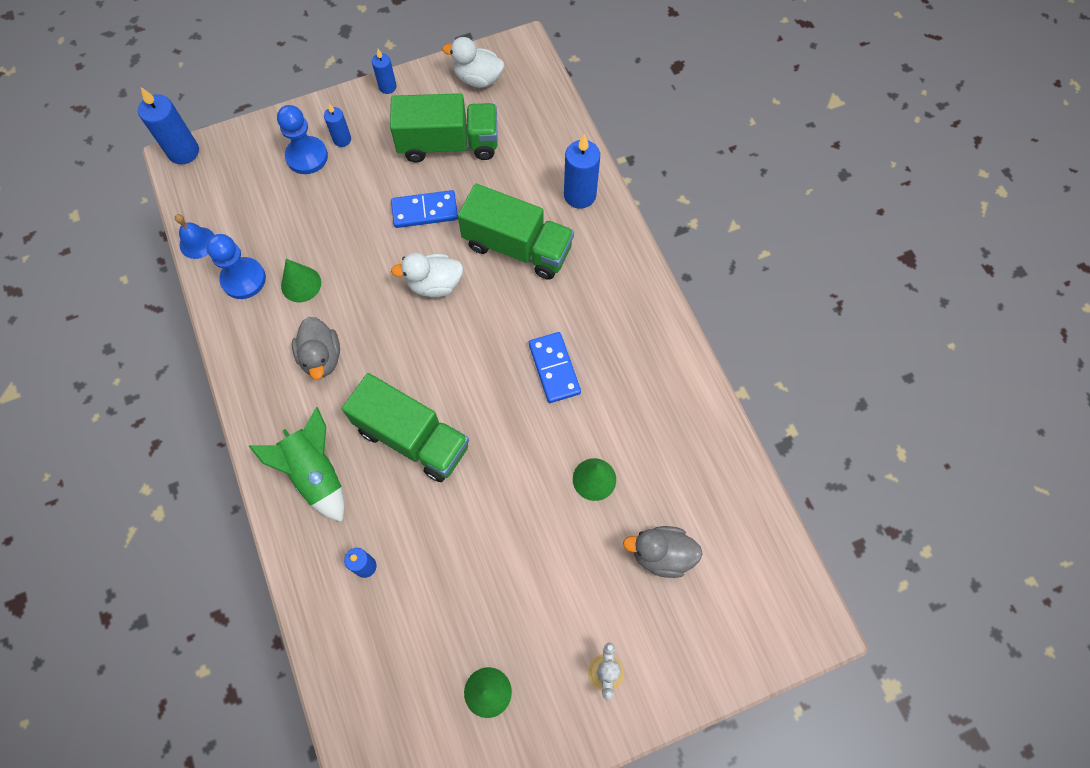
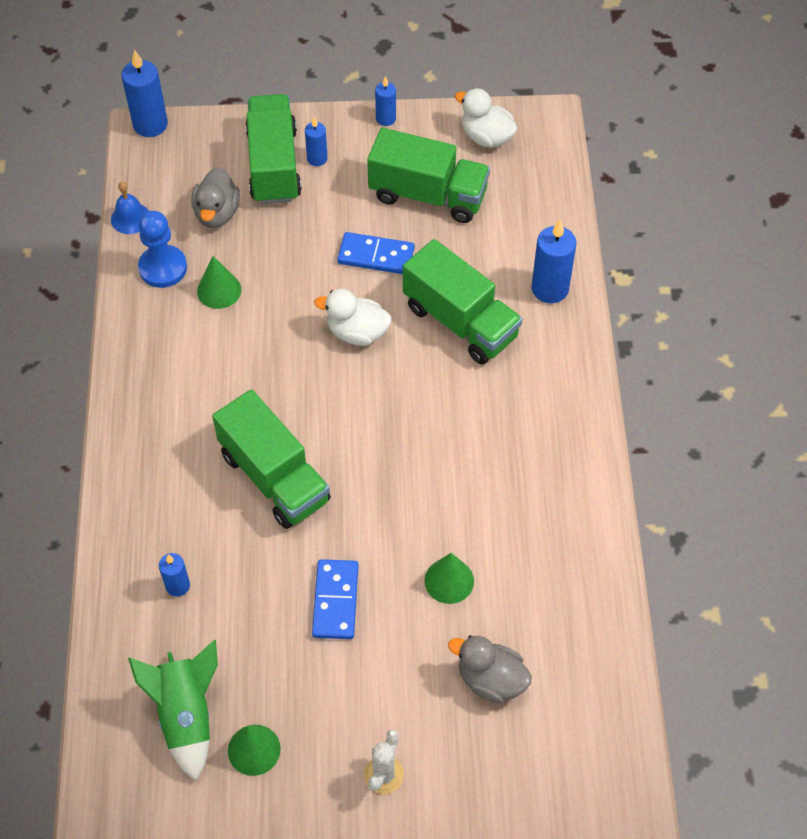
camera: 20 degrees right, 10 degrees down
(307, 156) = (274, 165): blue pawn -> green truck
(316, 473) = (163, 479): green rocket -> green rocket (186, 715)
(321, 357) = (212, 369): grey duck -> grey duck (217, 213)
(554, 368) = (450, 456): blue domino -> blue domino (335, 601)

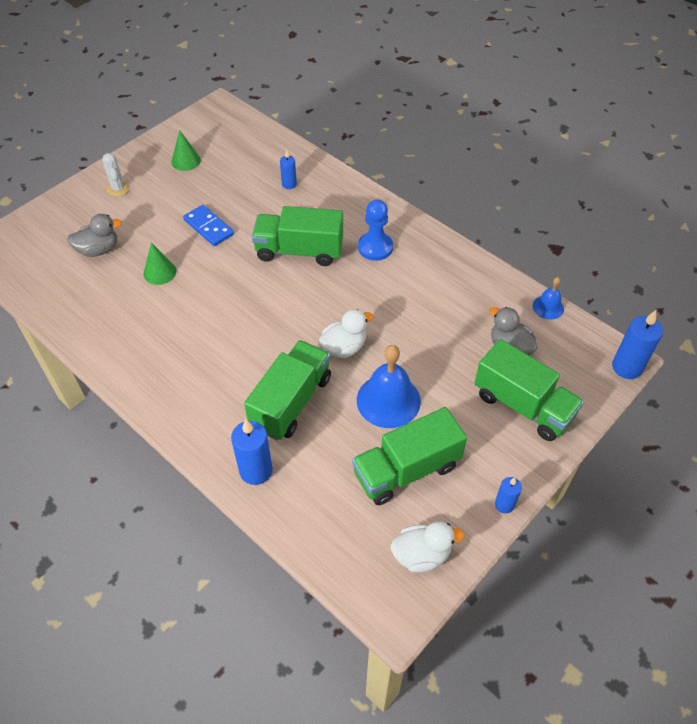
camera: 135 degrees right, 5 degrees down
(163, 268) = (491, 297): blue pawn -> blue pawn (375, 247)
(186, 715) = (228, 152): green rocket -> none
(219, 290) = (446, 309): green cone -> none
(317, 158) = (505, 433): blue candle -> none
(376, 256) = (388, 400): blue domino -> blue bell
(460, 321) = (291, 402): green truck -> green truck turned 120 degrees clockwise

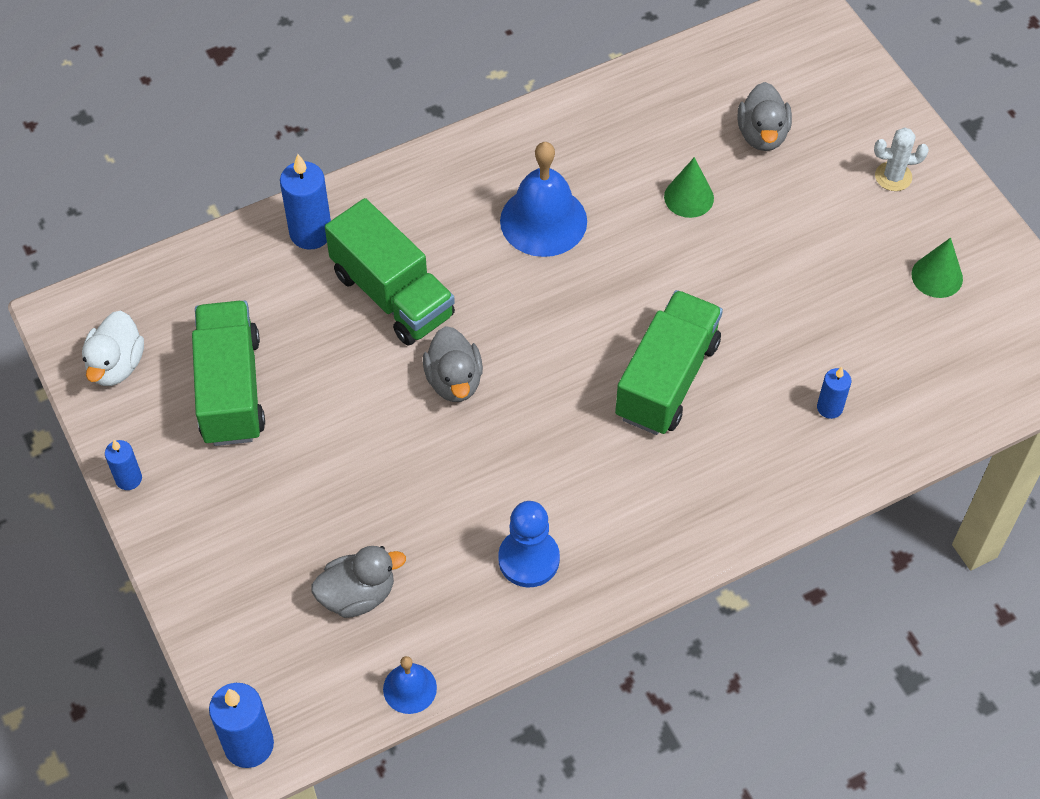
camera: 110 degrees right, 5 degrees up
(209, 227) = (763, 274): blue domino -> none
(344, 348) = (454, 381): white duck -> grey duck
(375, 247) = (635, 486): blue pawn -> blue pawn (529, 559)
(388, 400) = (342, 405): blue bell -> blue bell (543, 221)
(523, 405) = (255, 567): green truck -> none

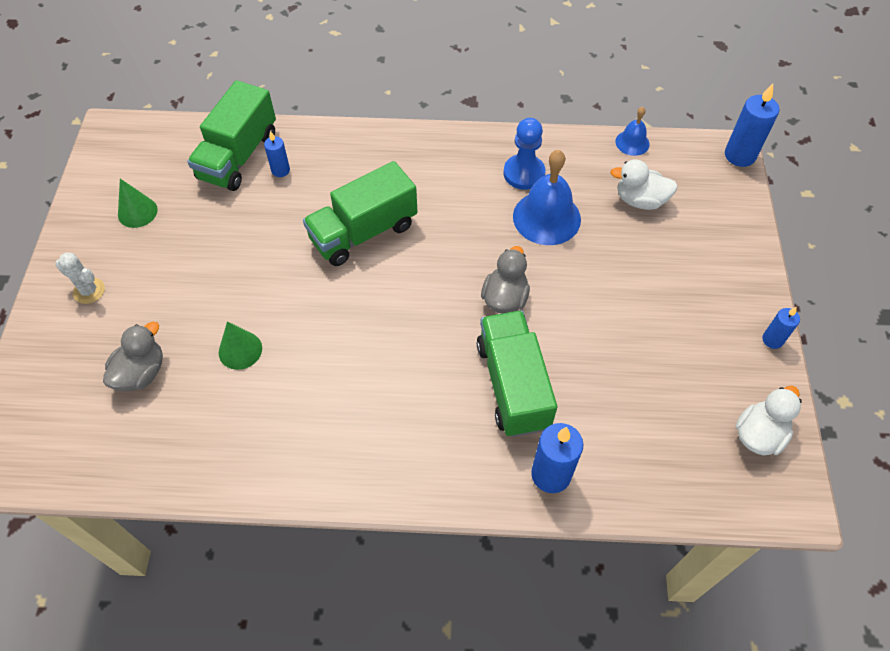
camera: 150 degrees left, 0 degrees up
(231, 389) = (672, 370): green truck -> green truck (238, 156)
(357, 595) = (640, 200): grey duck -> white duck
(543, 221) = (360, 387): blue bell -> blue bell (546, 217)

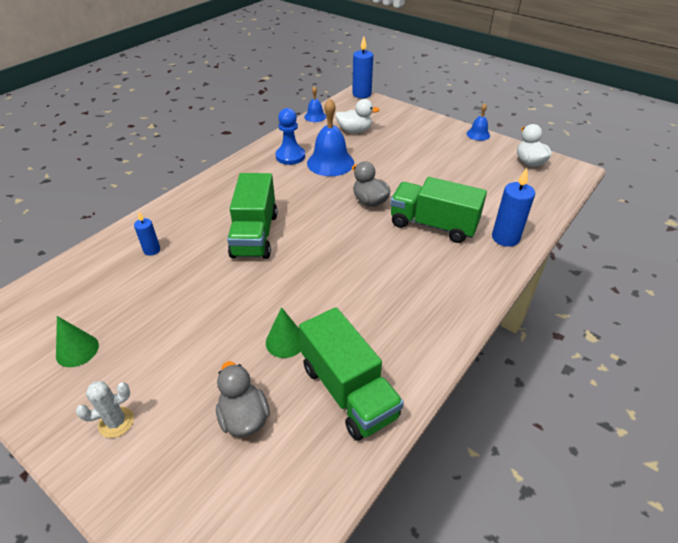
camera: 55 degrees left, 15 degrees down
(238, 156) = (108, 266): green truck -> green truck (348, 391)
(640, 200) = (355, 131): white duck -> white duck turned 135 degrees counterclockwise
(772, 340) = (478, 134): blue candle -> blue bell

